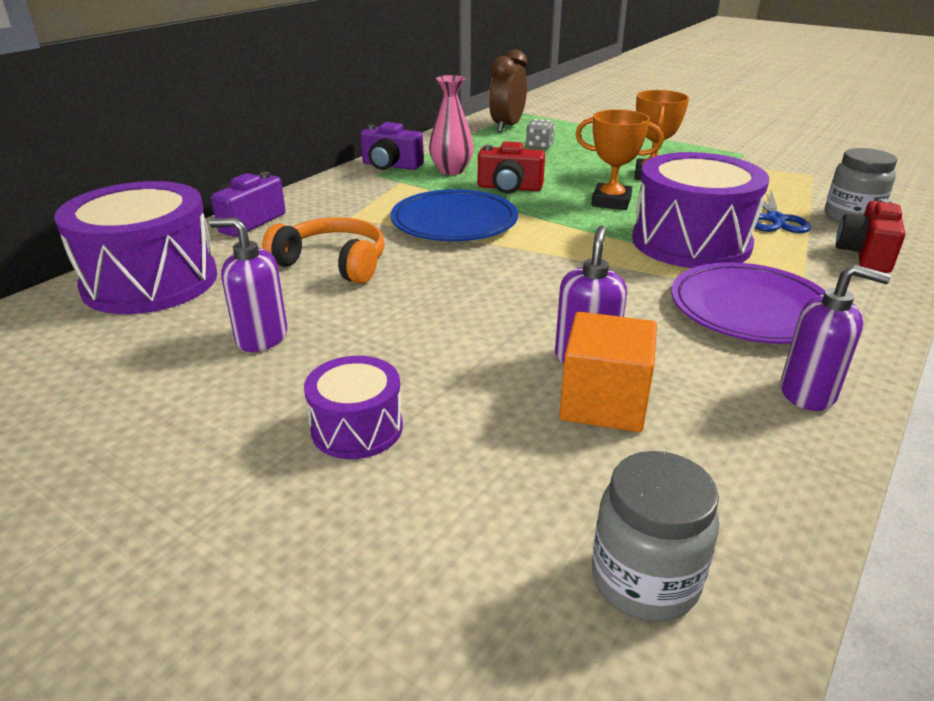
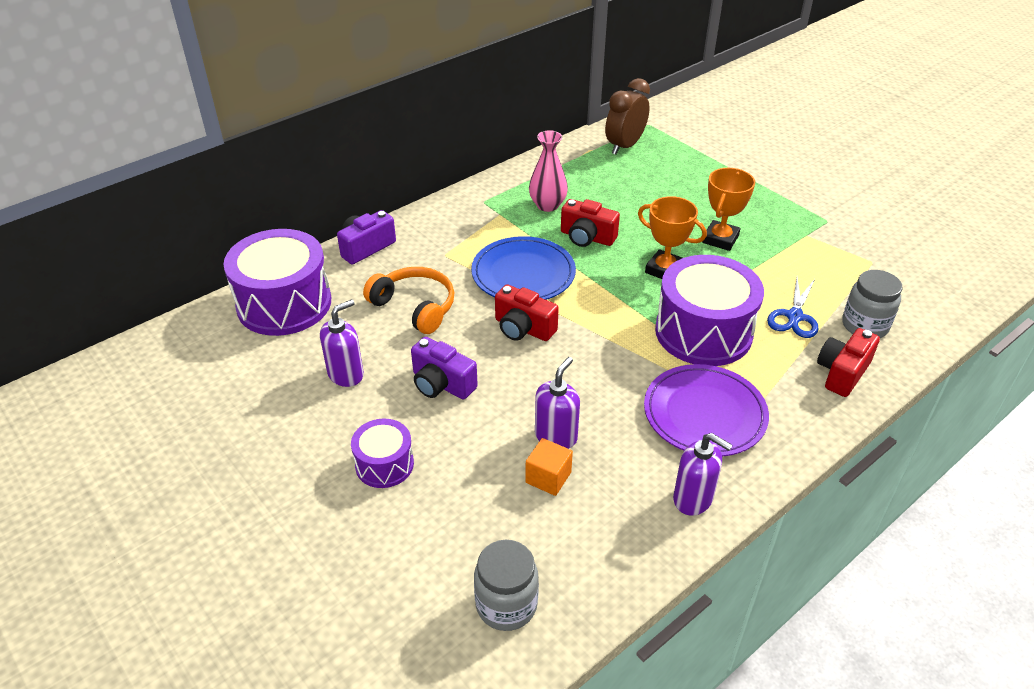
camera: 15 degrees right, 10 degrees up
(261, 337) = (346, 374): purple soap dispenser -> purple soap dispenser turned 105 degrees clockwise
(391, 166) = (499, 190): purple camera -> purple camera (441, 384)
(480, 265) = (523, 328): none -> red camera
(539, 146) = (640, 181): grey dice -> none
(603, 403) = (548, 477): orange cube -> orange cube, size x0.64

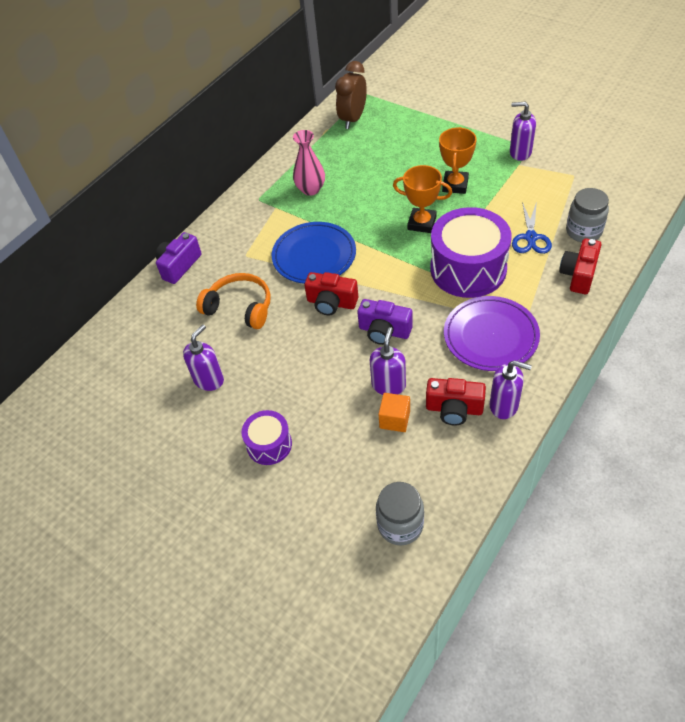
camera: 10 degrees left, 10 degrees up
(284, 304) = (133, 333): purple drum -> none
(441, 384) = (286, 367): purple camera -> purple camera (384, 331)
(587, 237) = (352, 210): red camera -> red camera (454, 409)
(812, 223) = (520, 152): none -> purple soap dispenser

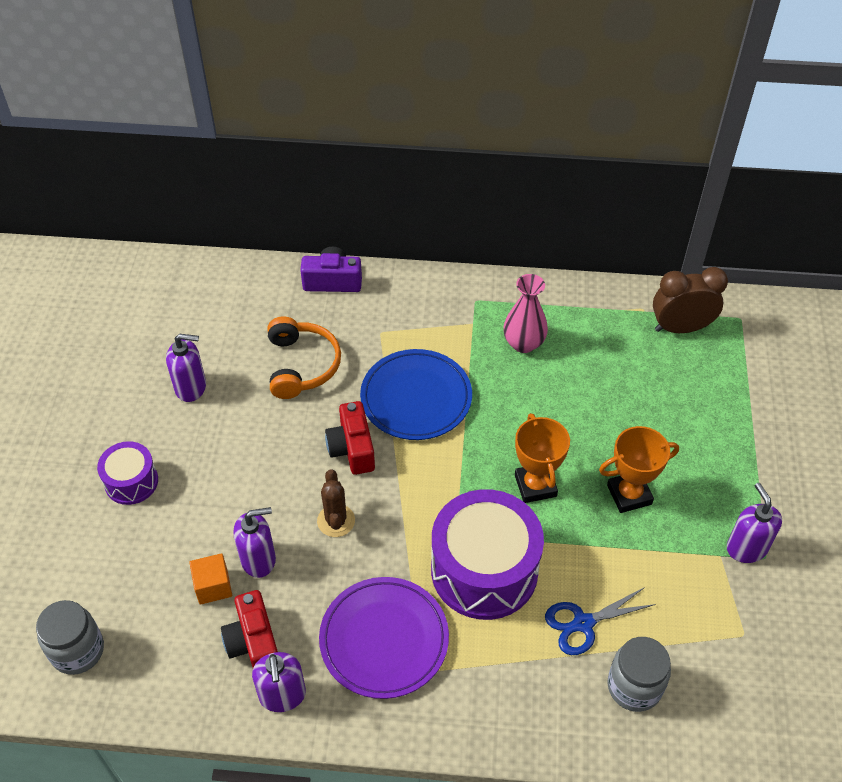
camera: 55 degrees right, 0 degrees up
(384, 331) = (336, 521): purple camera -> brown cactus
(578, 275) = (546, 708): red camera -> none

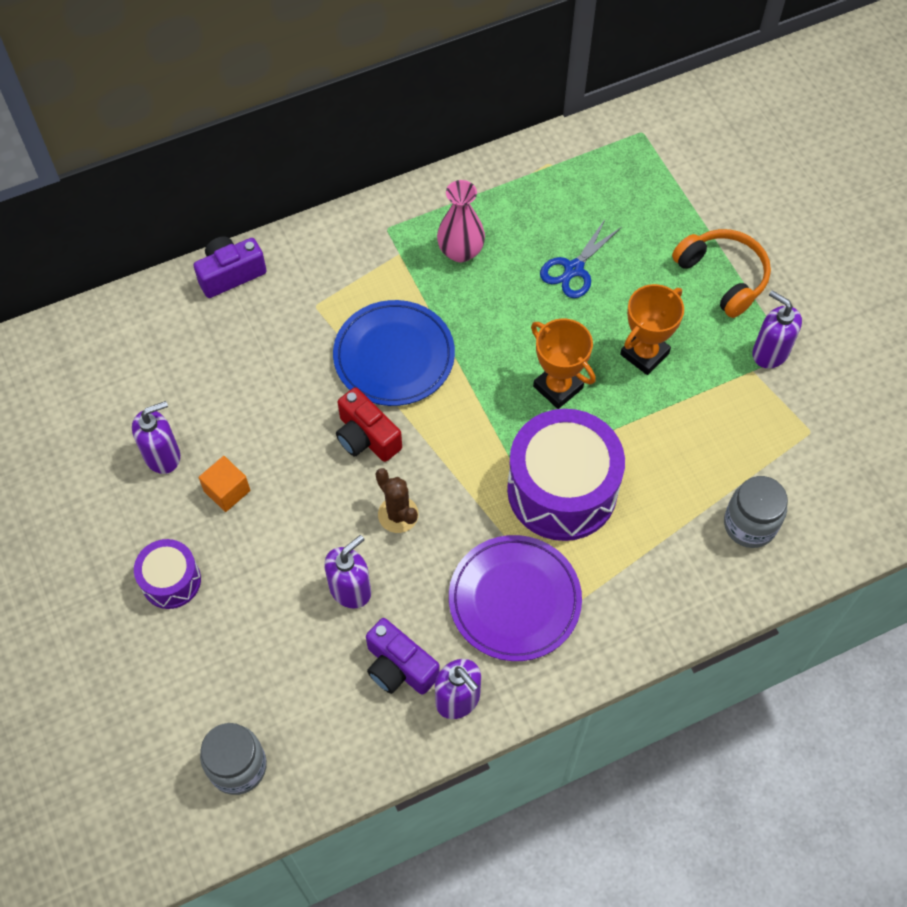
camera: 30 degrees left, 10 degrees up
(213, 586) = (325, 637): orange cube -> orange cube (227, 491)
(253, 642) = (399, 667): red camera -> purple camera
(301, 365) = (260, 378): orange headphones -> orange headphones (723, 276)
(583, 623) = (675, 492): blue scissors -> blue scissors (574, 269)
(680, 328) = (594, 167): brown clock -> none

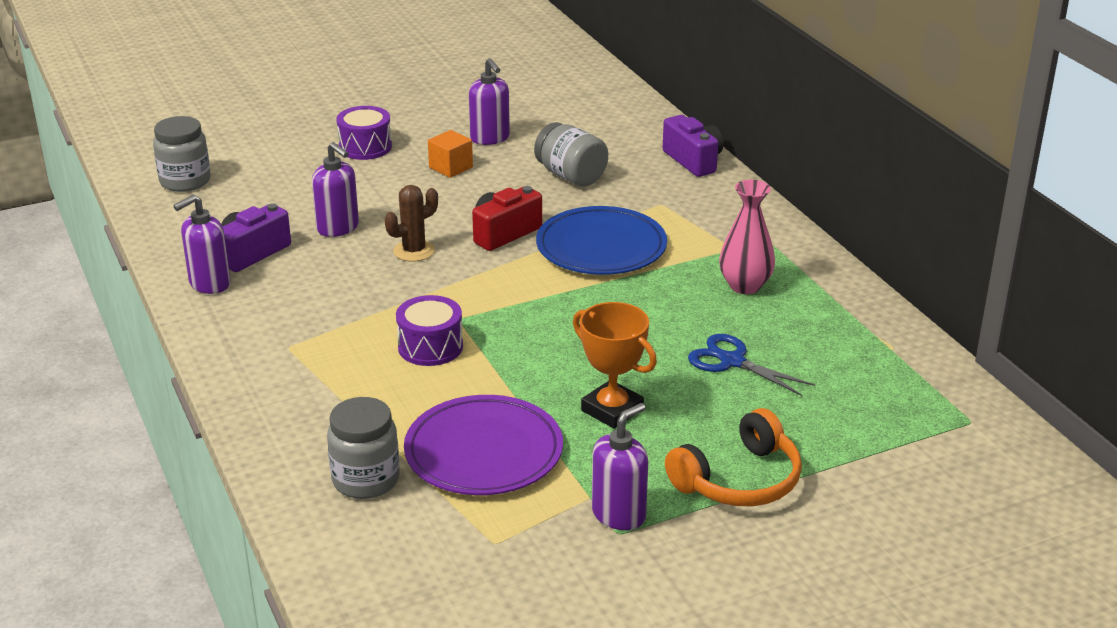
camera: 90 degrees right, 30 degrees down
(254, 380) = (571, 176): none -> grey jar
(514, 600) = (305, 316): purple plate -> purple plate (483, 452)
(558, 387) = (563, 347): orange trophy -> none
(562, 490) = (430, 347): purple drum -> purple drum, size x0.52

